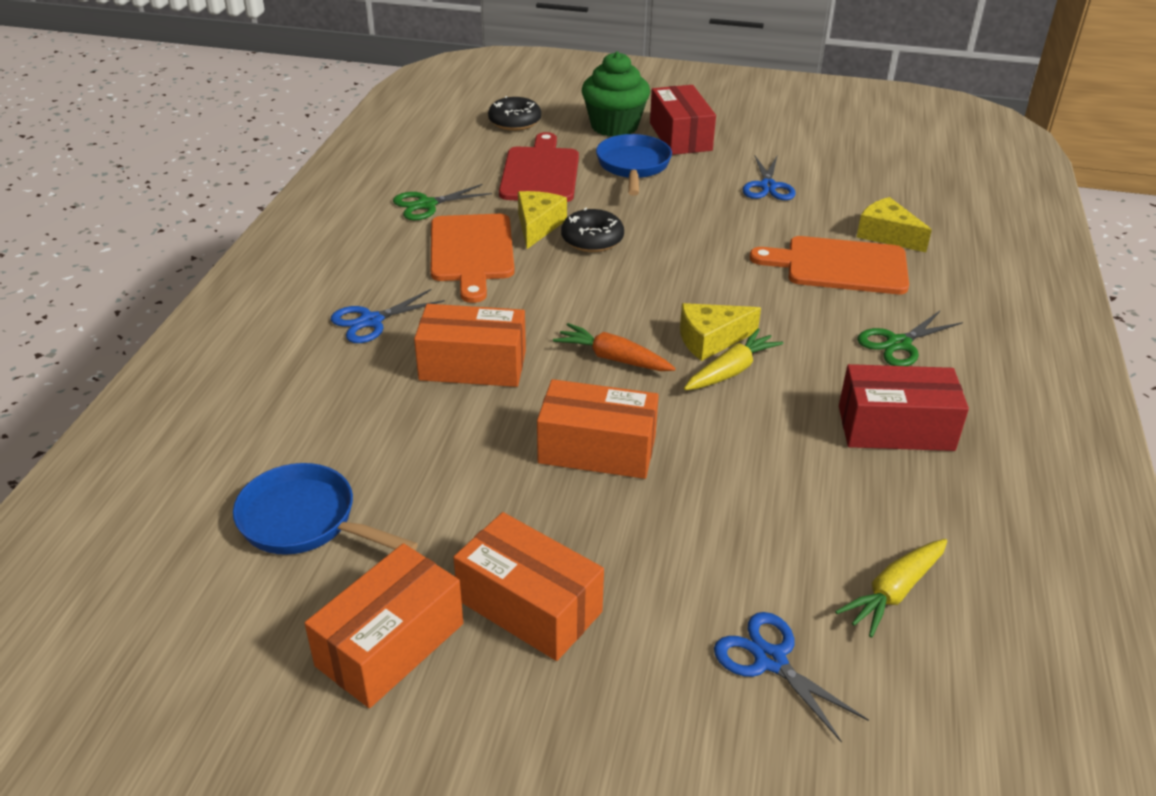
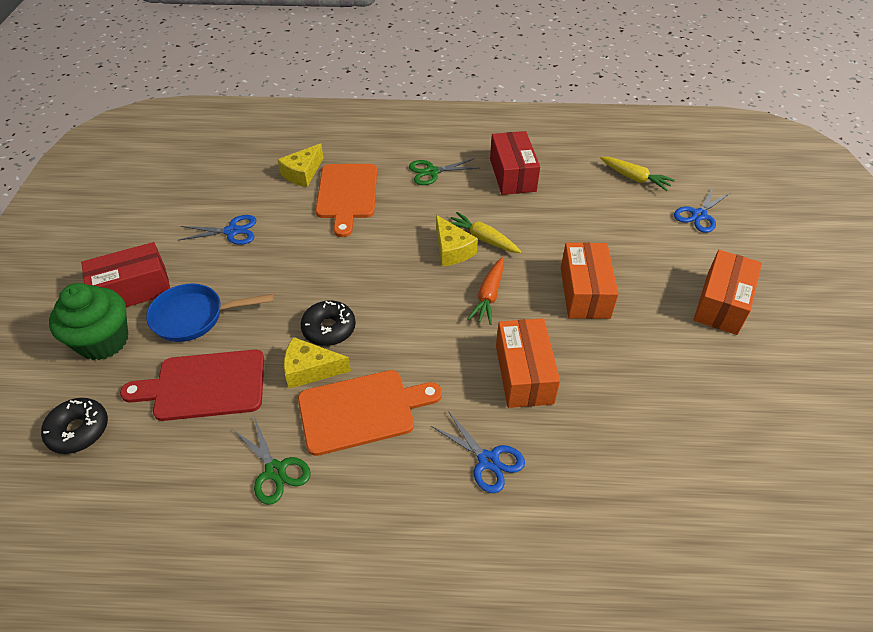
camera: 100 degrees left, 10 degrees up
(305, 521) = (724, 430): blue pan -> none
(390, 644) = (784, 357): orange box -> none
(898, 344) = (432, 172): green scissors -> green scissors turned 120 degrees clockwise

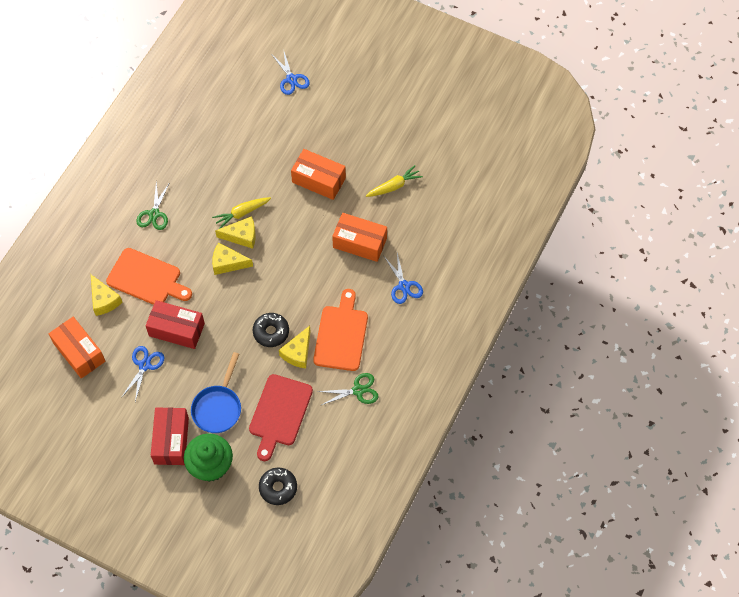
camera: 65 degrees left, 15 degrees up
(407, 251) = (228, 263): none -> yellow cheese
(488, 461) = (404, 286): blue scissors -> blue scissors turned 90 degrees clockwise
(489, 296) = (293, 233): orange carrot -> none
(512, 175) = (188, 165): red box -> red box (176, 330)
(634, 178) = (236, 93): yellow carrot -> yellow carrot (394, 186)
(721, 303) = (365, 115): orange box -> orange box (79, 352)

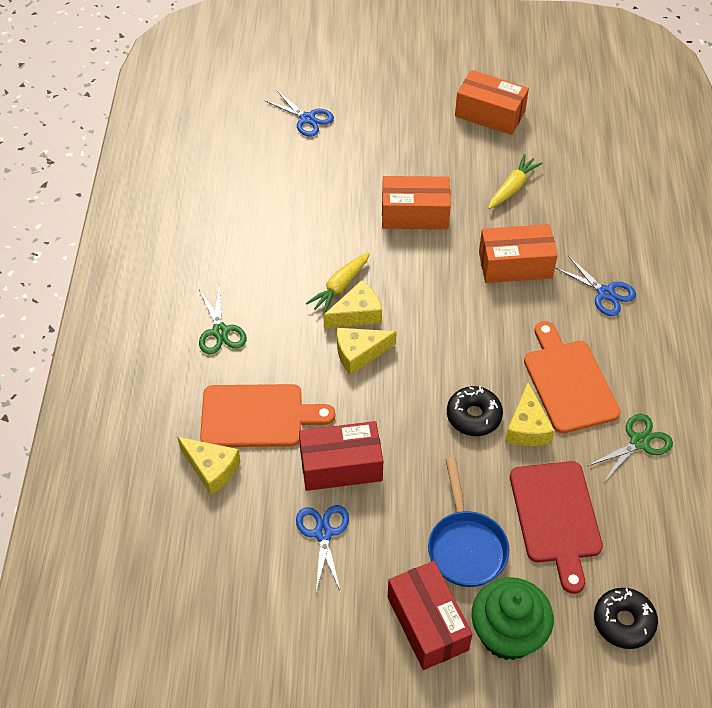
camera: 25 degrees left, 10 degrees down
(79, 352) = (215, 556): orange box -> orange box (490, 114)

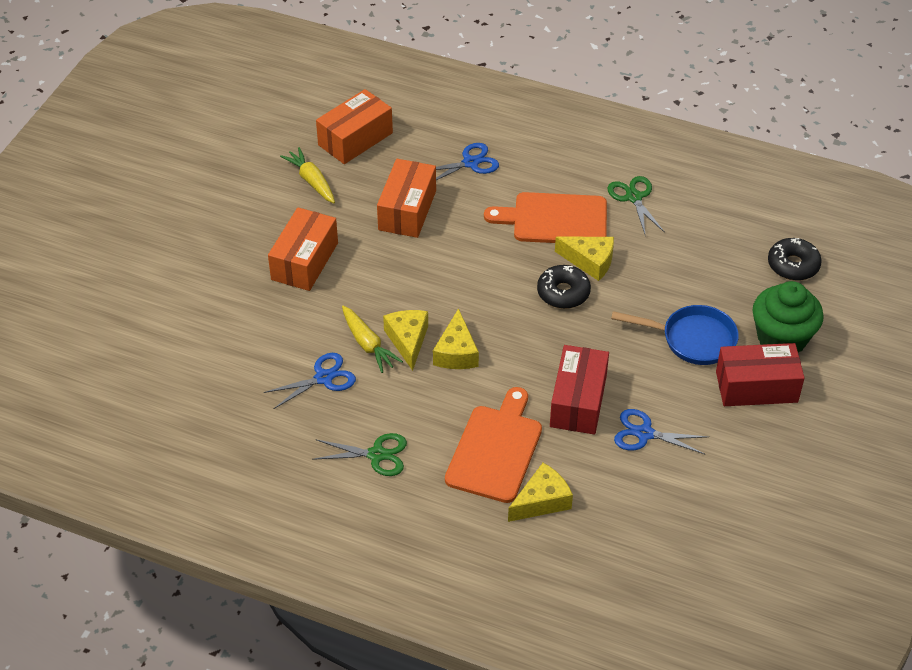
camera: 70 degrees left, 5 degrees down
(307, 119) = (118, 307): blue scissors -> blue scissors (324, 378)
(490, 114) = (204, 165): orange box -> orange box (355, 139)
(556, 517) = (686, 273): red cutting board -> none

